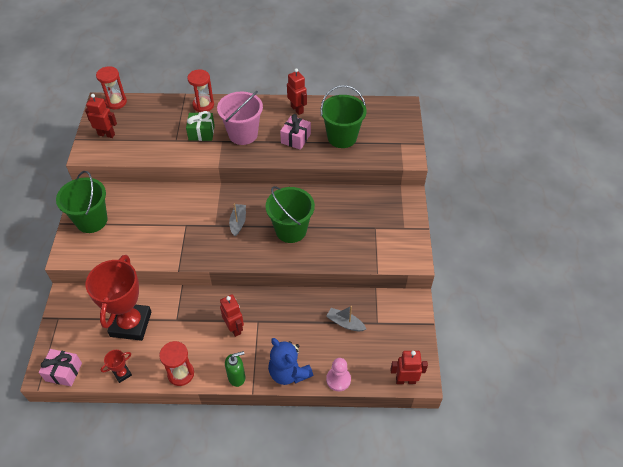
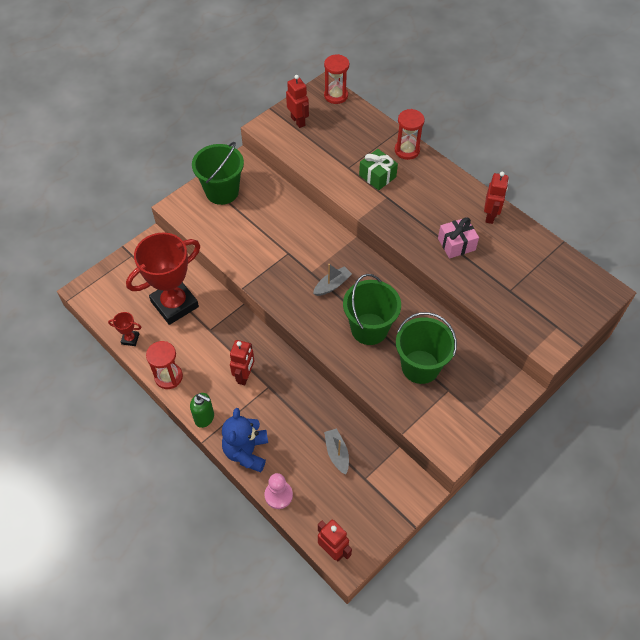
camera: 45 degrees right, 5 degrees up
(63, 372) = (95, 301): pink gift -> none
(243, 134) = (412, 204): pink bucket -> none
(342, 137) = (503, 276): green bucket -> green bucket (420, 366)

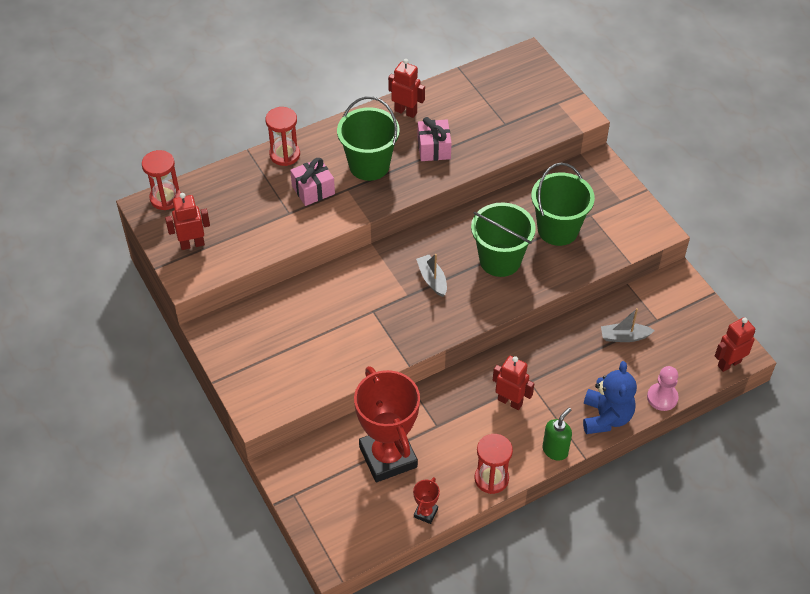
camera: 75 degrees left, 5 degrees down
(222, 191) = (251, 360): green bucket -> green bucket (369, 165)
(246, 452) = (606, 417): blue teddy bear -> blue teddy bear turned 105 degrees counterclockwise
(377, 176) = (313, 190): green gift -> pink gift

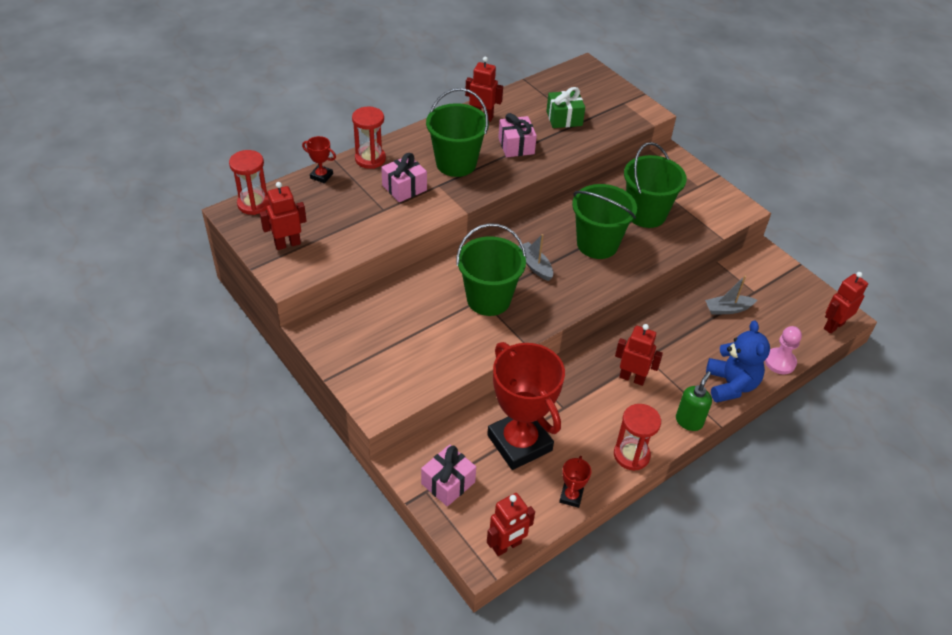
camera: 10 degrees left, 5 degrees down
(234, 171) = (321, 176): none -> red trophy
(315, 489) = (448, 483): none -> pink gift
(357, 553) = (507, 546): none -> red robot
(380, 312) = (488, 299): none -> green bucket
(490, 118) = (564, 118): none -> green gift

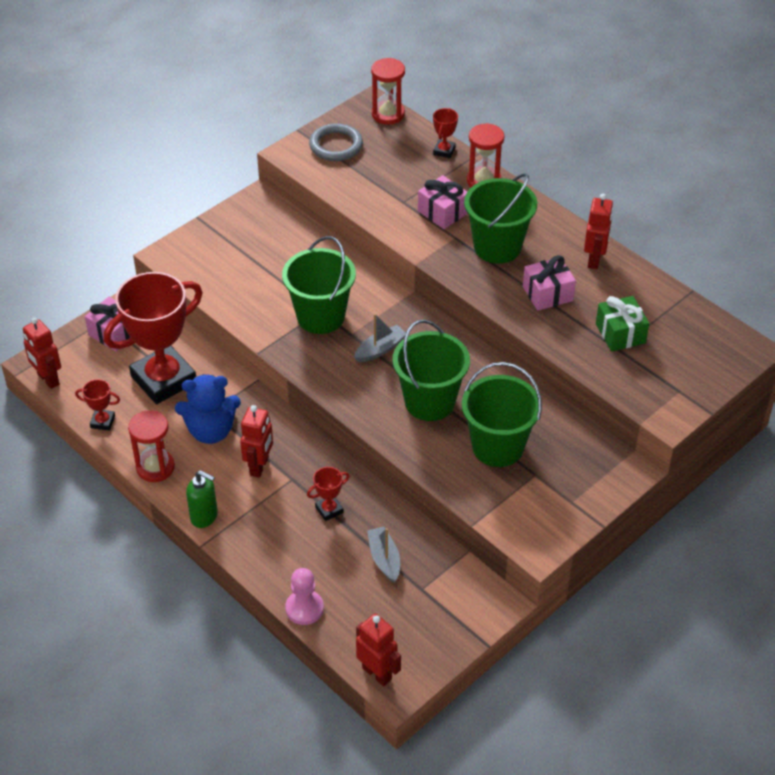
camera: 85 degrees right, 0 degrees up
(287, 244) = (336, 145): red robot -> grey ring
(679, 337) = (329, 510): none -> red trophy
(730, 385) = (261, 557): blue teddy bear -> blue teddy bear (211, 431)

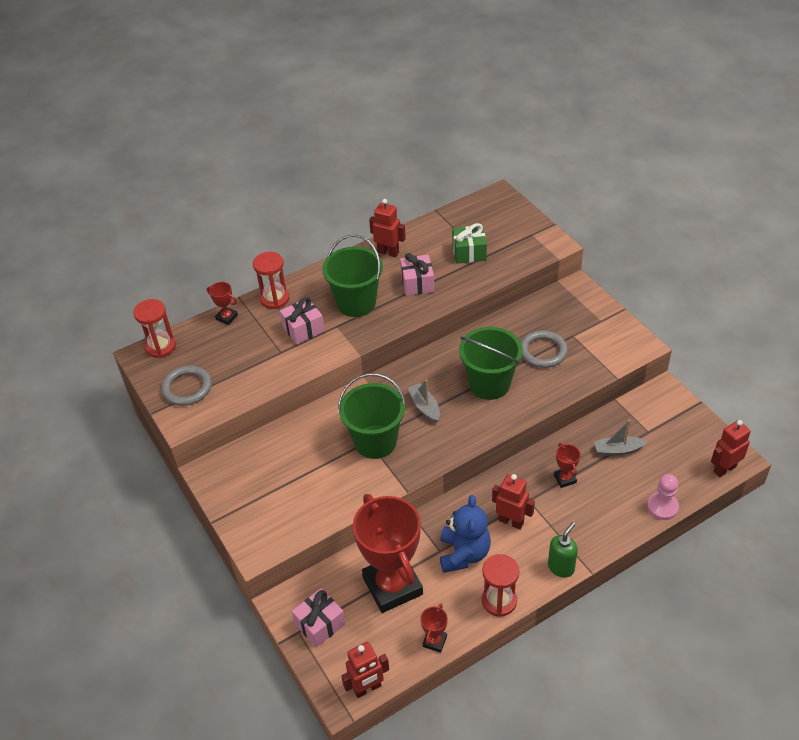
camera: 75 degrees left, 0 degrees up
(498, 447) = (543, 351): green bucket -> grey ring

